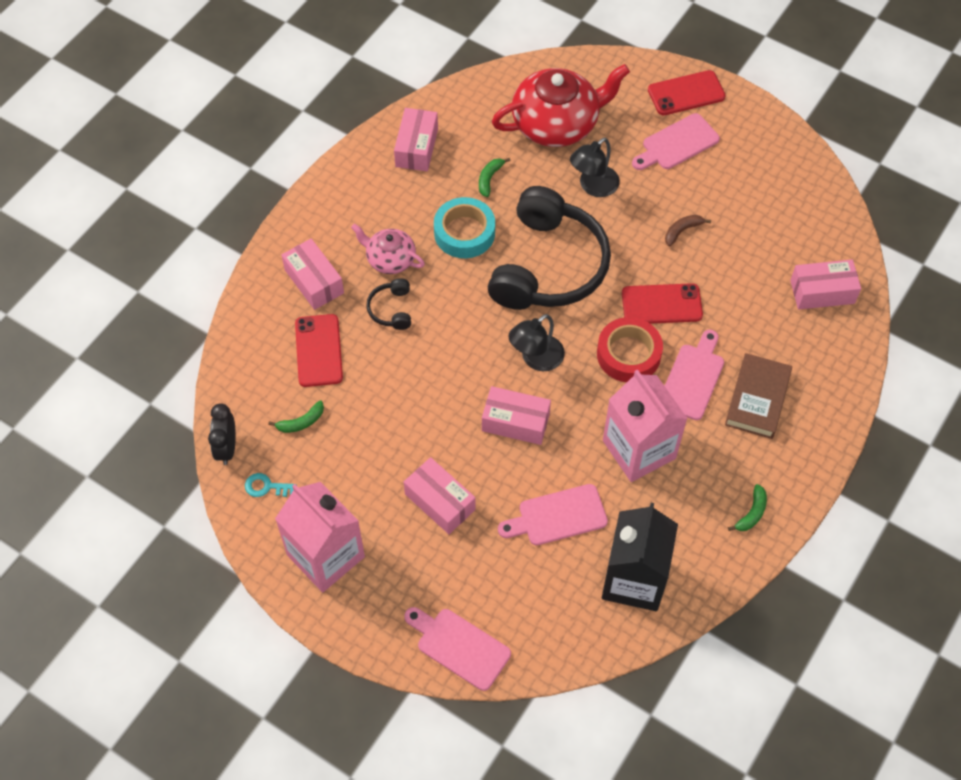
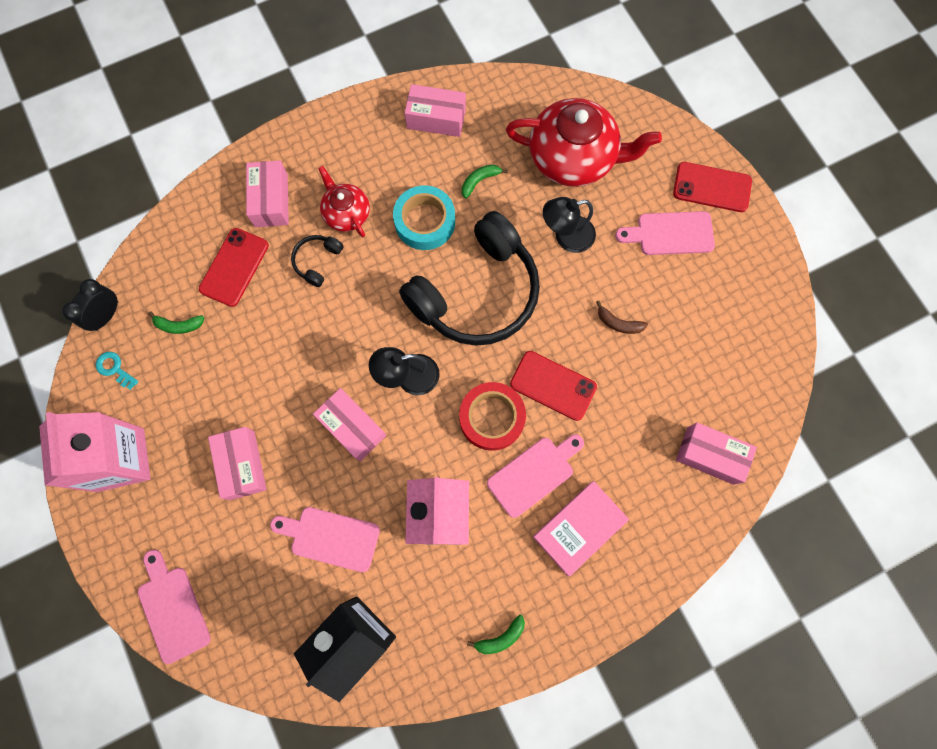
camera: 30 degrees right, 15 degrees up
(390, 259) = (346, 213): pink teapot -> red teapot
(416, 147) = (436, 118): pink box -> pink box turned 60 degrees clockwise
(682, 231) = (618, 323): brown banana -> brown banana turned 150 degrees counterclockwise
(757, 399) = (579, 528): brown book -> pink book

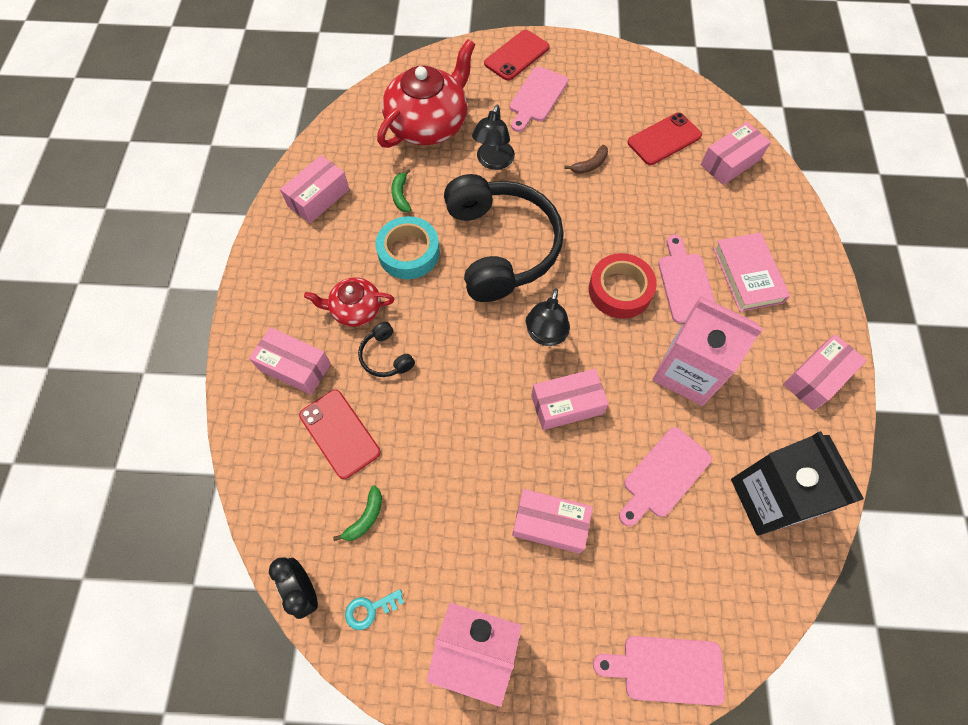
camera: 60 degrees left, 10 degrees down
(500, 637) = (816, 378): green banana -> pink box
(553, 385) = (616, 233): red phone -> red phone (664, 139)

